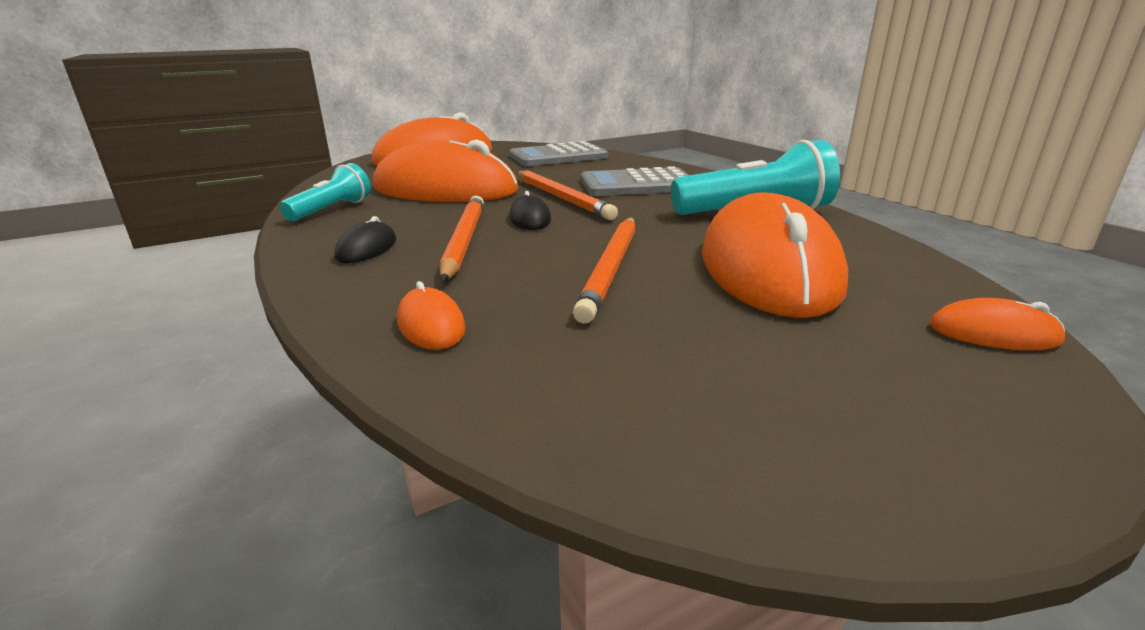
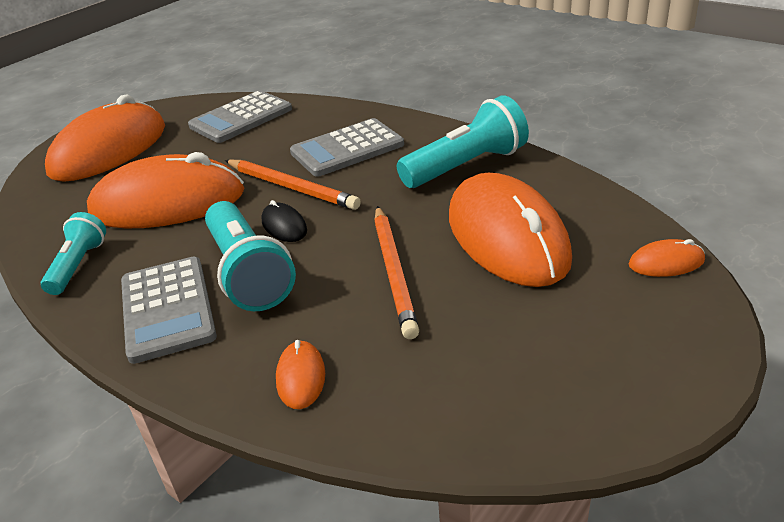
camera: 20 degrees left, 10 degrees up
(366, 248) = (167, 309): black mouse -> grey calculator
(431, 325) = (300, 377): orange mouse -> orange mouse turned 45 degrees clockwise
(464, 241) = (248, 273): orange pencil -> turquoise flashlight

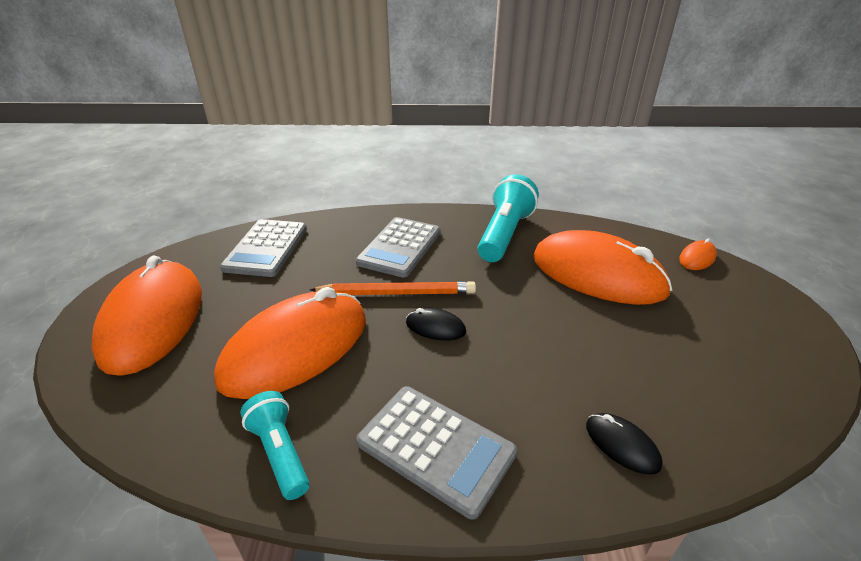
camera: 40 degrees left, 0 degrees up
(248, 273) = (461, 380): turquoise flashlight -> none
(300, 377) = (622, 445): orange mouse -> black mouse
(394, 272) = (566, 329): orange pencil -> none

